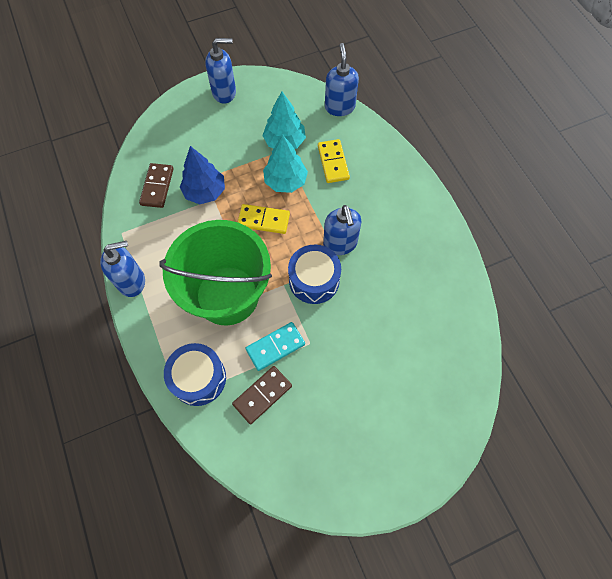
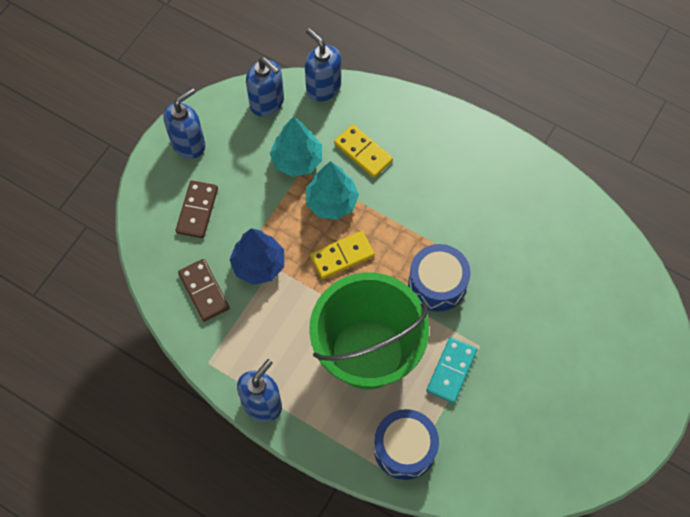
camera: 35 degrees left, 0 degrees up
(262, 395) = (475, 422): brown domino -> brown domino (197, 210)
(340, 244) = (434, 232): blue soap dispenser -> blue soap dispenser (267, 103)

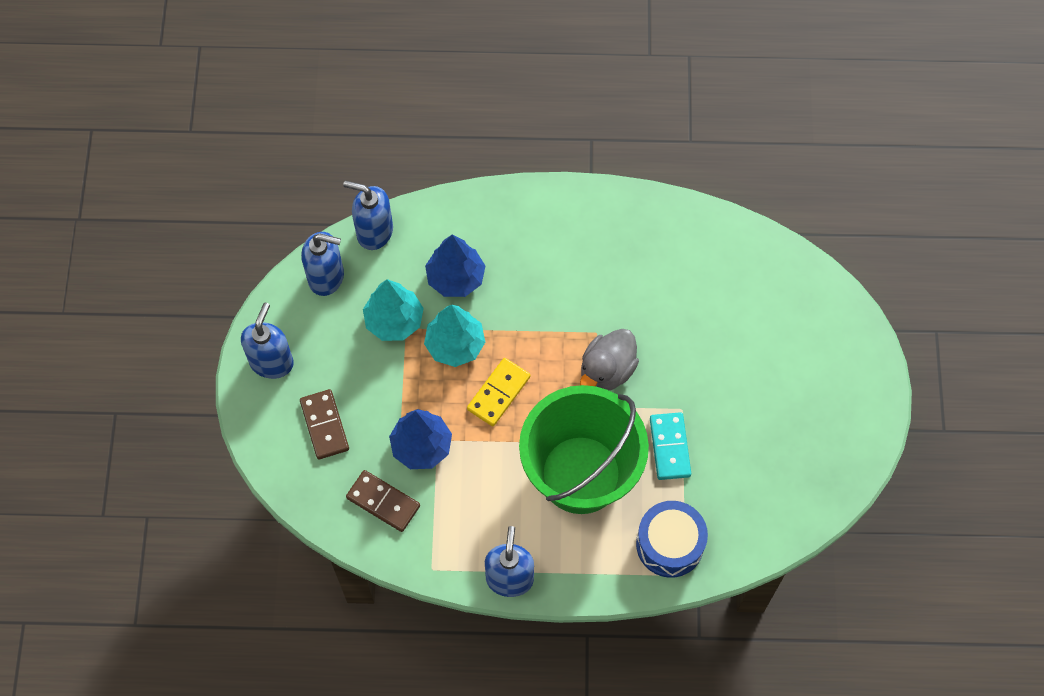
camera: 30 degrees left, 0 degrees up
(363, 152) = (456, 278): yellow domino -> blue tree
(437, 284) = (607, 371): blue drum -> grey duck

